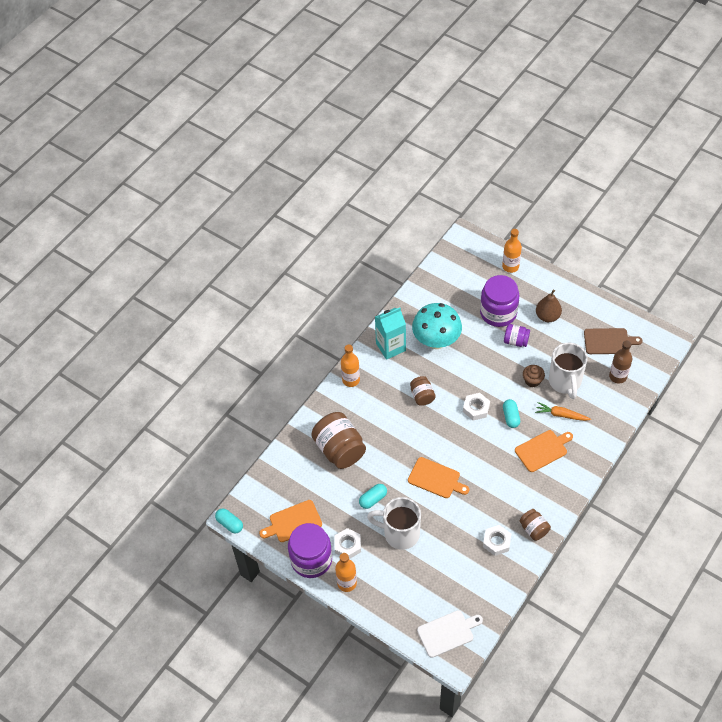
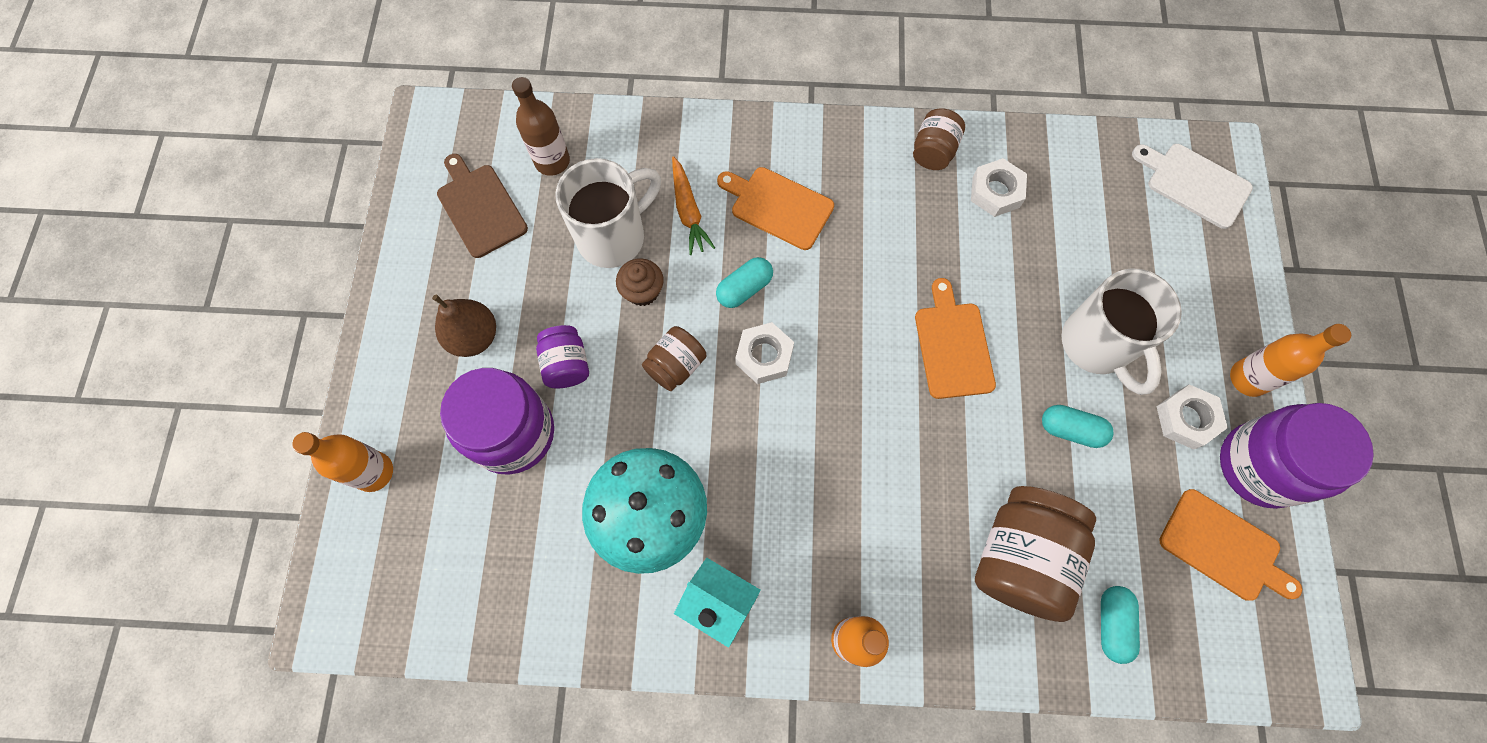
camera: 125 degrees left, 15 degrees up
(230, 524) = (1325, 672): turquoise capsule -> turquoise capsule (1112, 624)
(422, 396) = (799, 469): brown jar -> brown jar (676, 365)

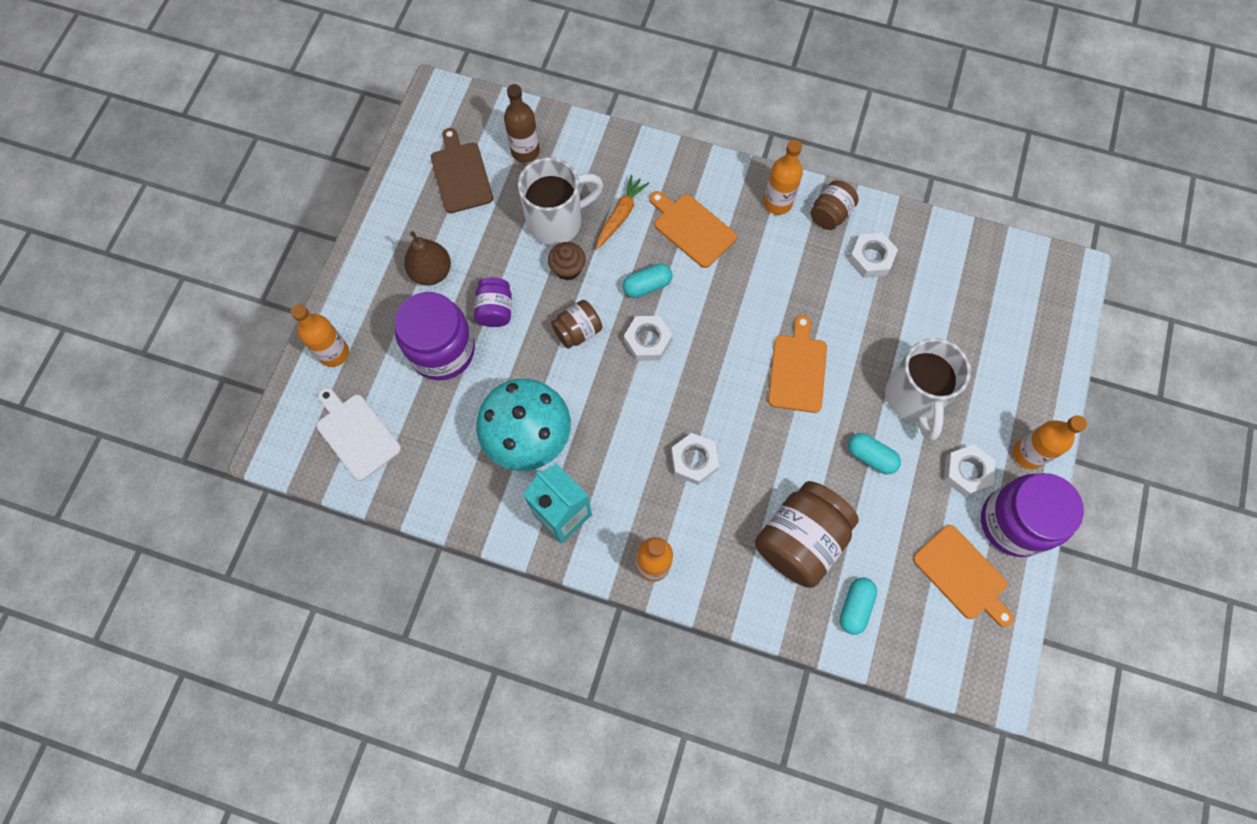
camera: 15 degrees right, 0 degrees up
(688, 211) = (620, 215): orange carrot -> orange carrot turned 150 degrees counterclockwise
(863, 491) = (694, 460): none -> white nut
(869, 152) = (777, 203): none -> orange bottle
(1194, 183) = (1038, 290): white cutting board -> white cutting board (356, 434)

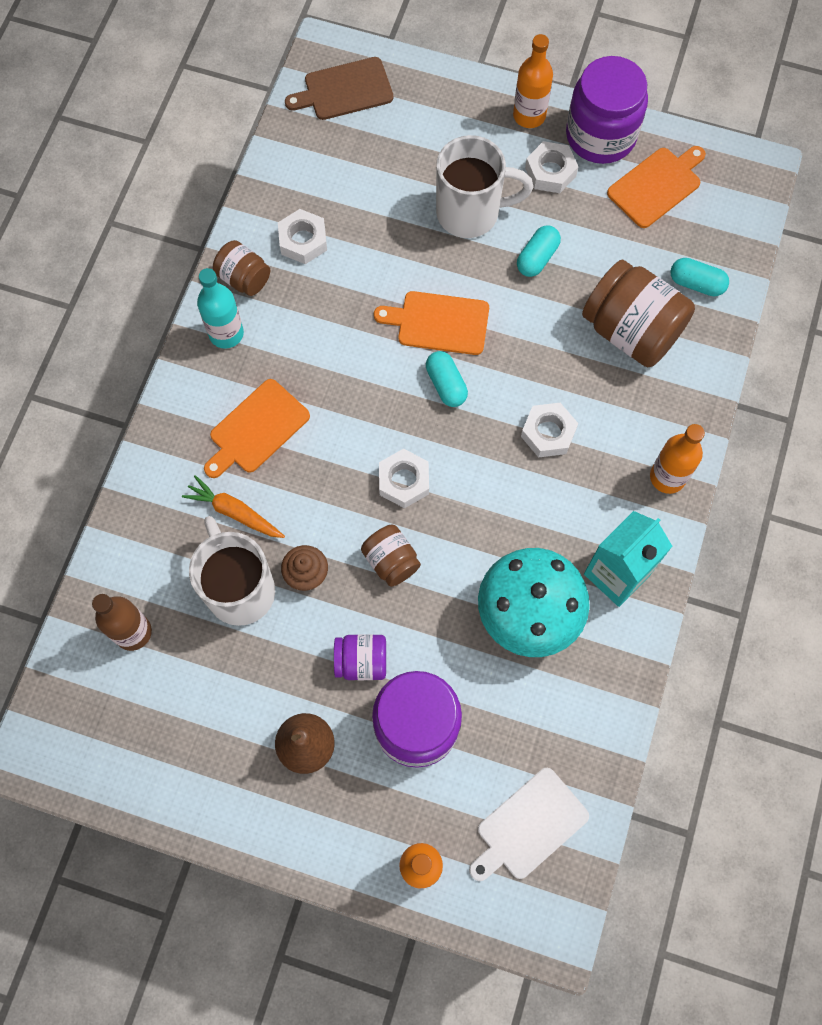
camera: 90 degrees left, 0 degrees up
(461, 174) = (163, 716): brown cutting board -> brown cutting board (344, 90)
(647, 286) = (332, 481): turquoise capsule -> turquoise capsule (446, 384)
(777, 203) = (226, 333): orange bottle -> turquoise bottle

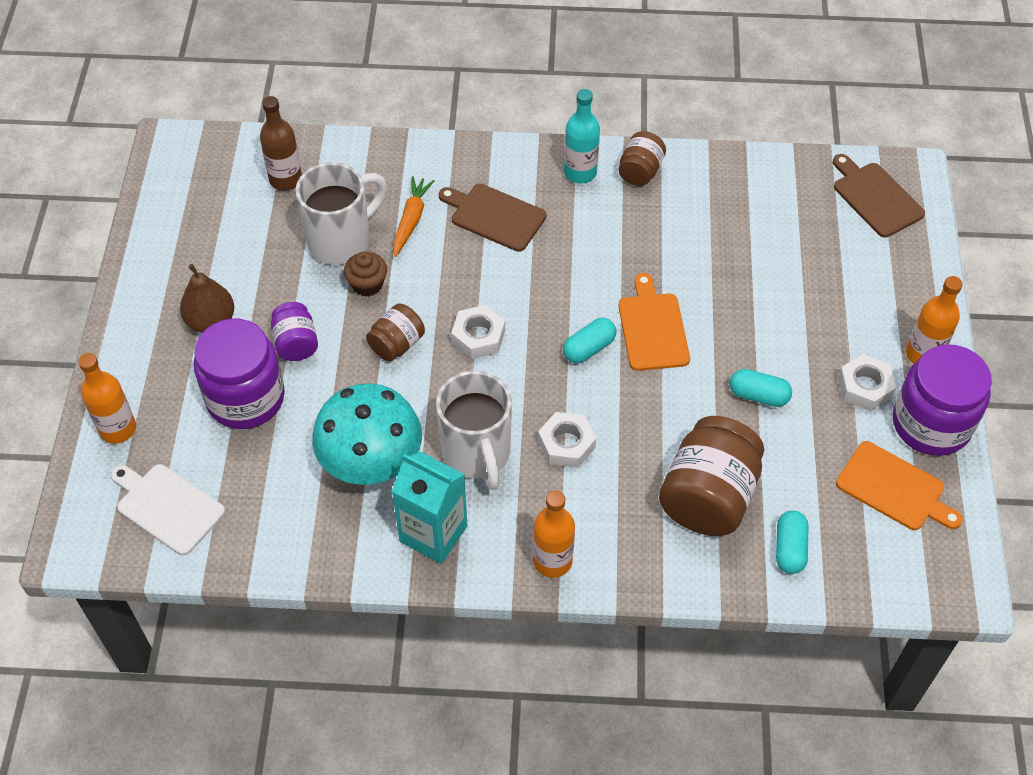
camera: 75 degrees right, 15 degrees down
(256, 429) = (495, 216): orange cutting board -> brown cutting board
(303, 241) = (697, 204): white nut -> none
(470, 213) = (785, 328): white mug -> white mug (477, 454)

